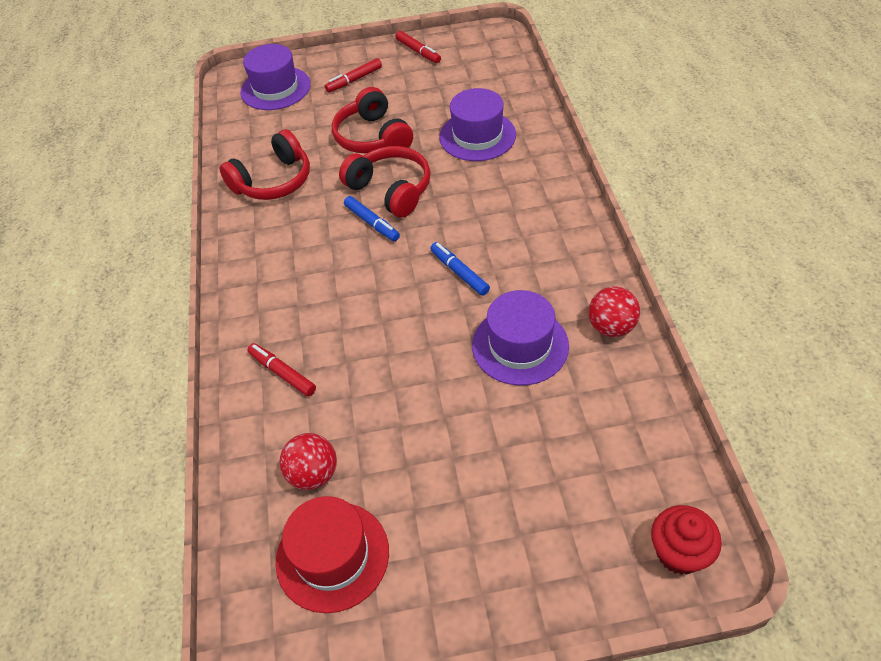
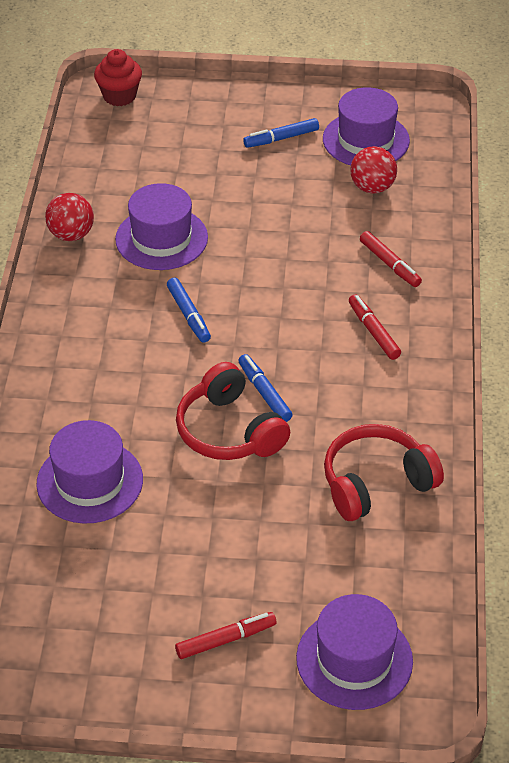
camera: 170 degrees left, 5 degrees down
(332, 556) = (366, 140): red hat -> purple hat
(373, 137) = (228, 518): red headphones -> none
(418, 51) = (105, 675): red marker -> red marker (373, 332)
(440, 529) = (281, 138): none -> blue marker

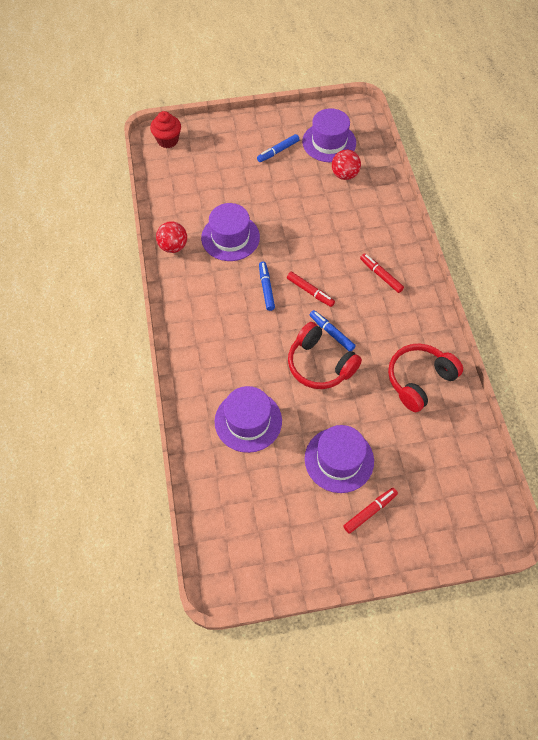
camera: 15 degrees left, 15 degrees up
(188, 315) = (266, 288): blue marker -> blue marker turned 150 degrees counterclockwise
(354, 659) = (449, 505): purple hat -> purple hat (339, 459)
(390, 264) = (373, 226): red marker -> red marker (310, 292)

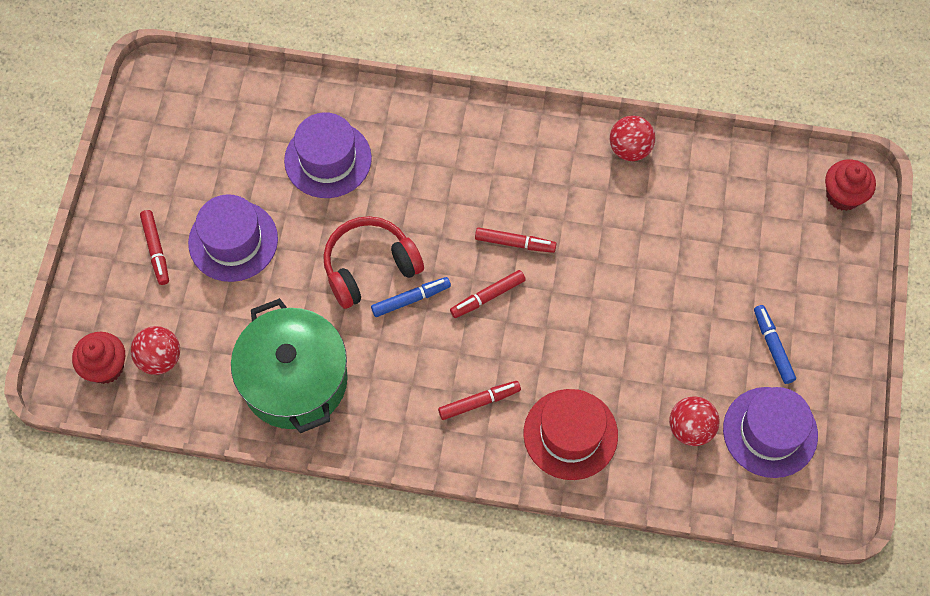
camera: 110 degrees right, 5 degrees up
(230, 237) = (620, 225): purple hat -> none
(266, 288) = (515, 243): blue marker -> red marker
(376, 226) = (570, 434): none -> red hat
(419, 380) = (295, 380): red headphones -> green pot
(448, 471) = (160, 358): none -> red ball
(473, 506) = (106, 367): none -> red cupcake

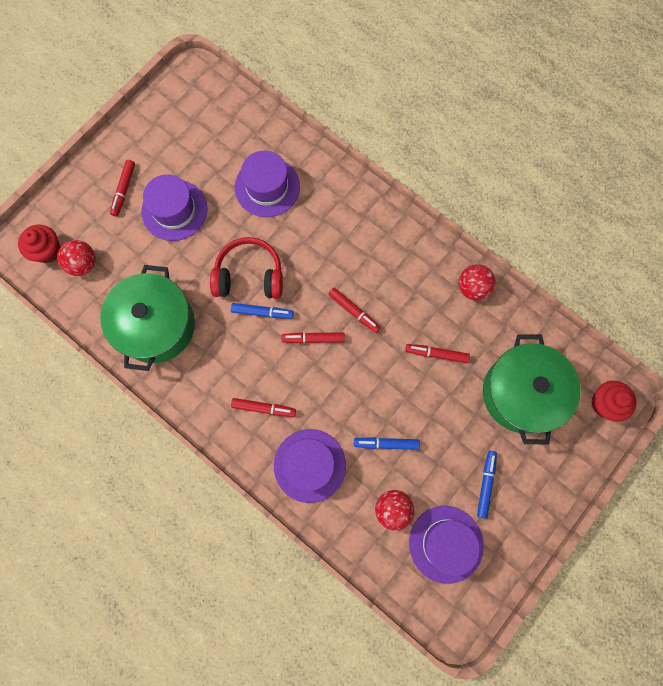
camera: 30 degrees right, 10 degrees up
(570, 434) = (309, 465): red hat -> purple hat
(634, 240) = (436, 354): none -> red marker
(640, 364) = (386, 443): none -> blue marker
(751, 232) = (521, 393): none -> green pot

